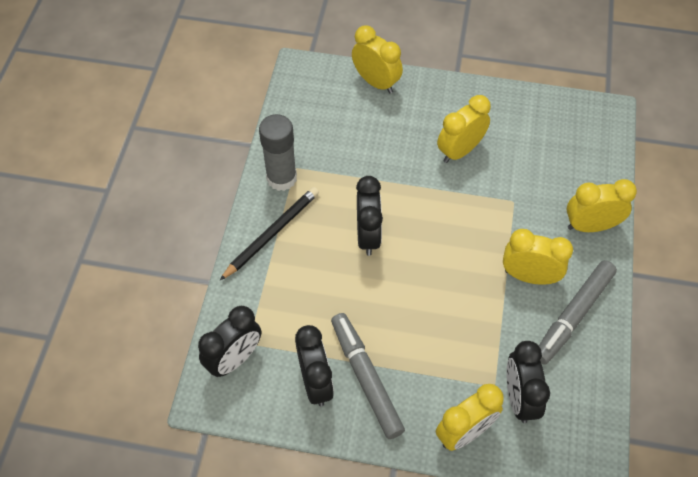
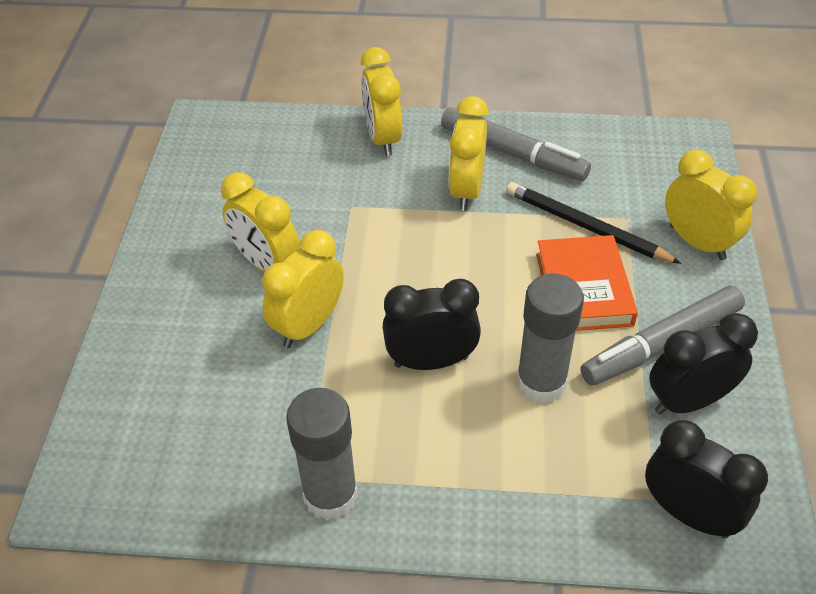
camera: 95 degrees left, 10 degrees down
(271, 233) = (447, 495): black pencil -> black pencil (586, 227)
(343, 295) = (541, 383): none -> grey glue stick
(376, 82) = (120, 376): yellow clock -> yellow clock (308, 325)
(422, 338) = (583, 289): none -> orange book
(519, 398) = (635, 197): black clock -> none

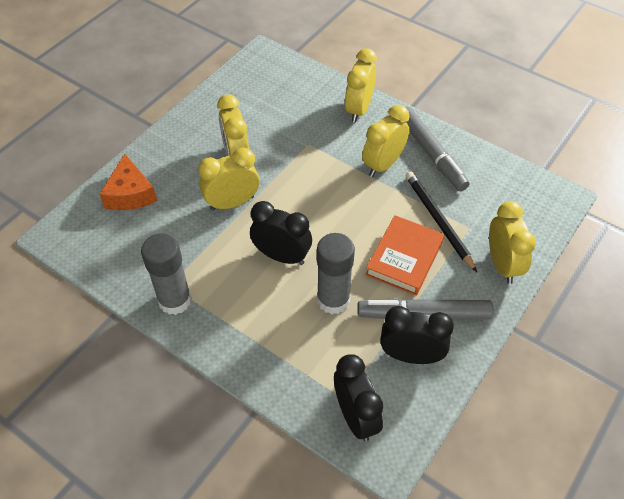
camera: 30 degrees right, 5 degrees up
(148, 382) = (130, 194): none -> orange cheese

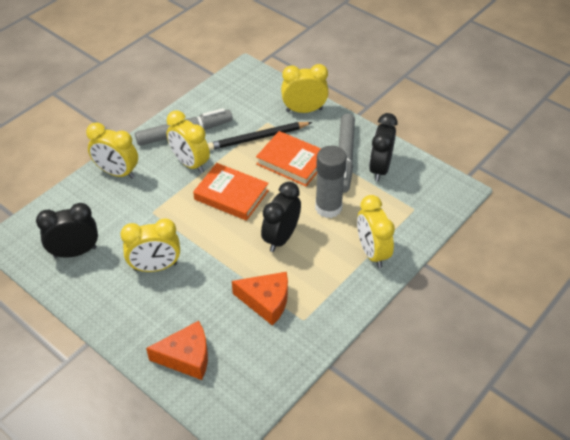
camera: 85 degrees left, 5 degrees down
(175, 300) = (321, 315): grey glue stick -> none
(194, 250) = (266, 301): none -> orange cheese
(232, 203) = (214, 271): yellow clock -> yellow clock (372, 252)
(341, 205) = (231, 195): none -> orange book
(355, 417) = (429, 203): black clock -> black clock (75, 252)

